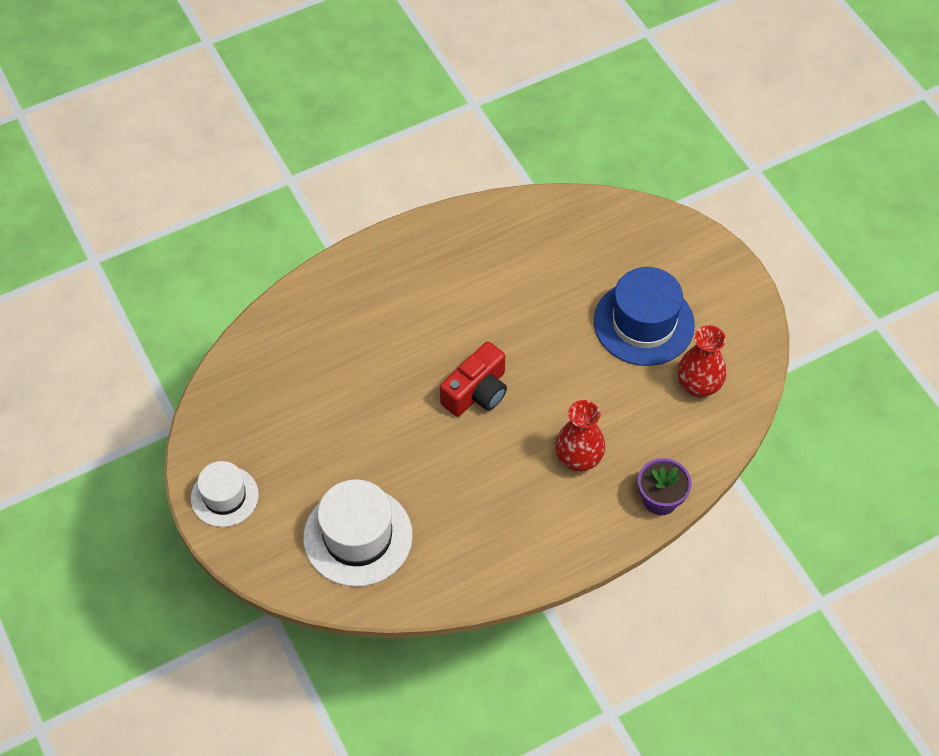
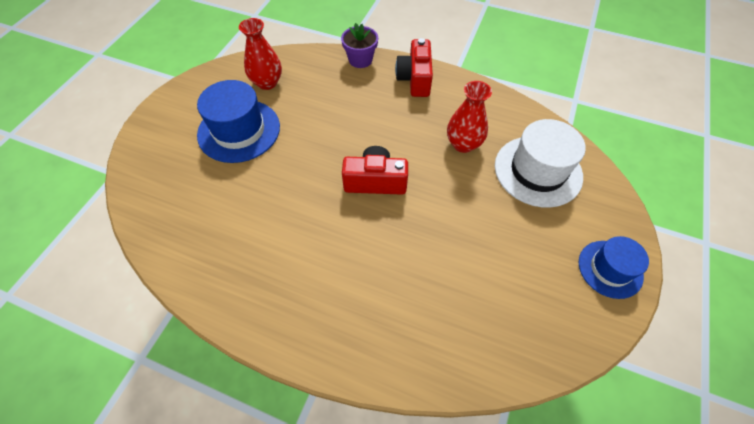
camera: 130 degrees left, 0 degrees up
(224, 496) = (610, 269): white hat -> blue hat
(578, 458) = (371, 104): red vase -> red vase (463, 144)
(579, 530) = (415, 79): none -> red camera

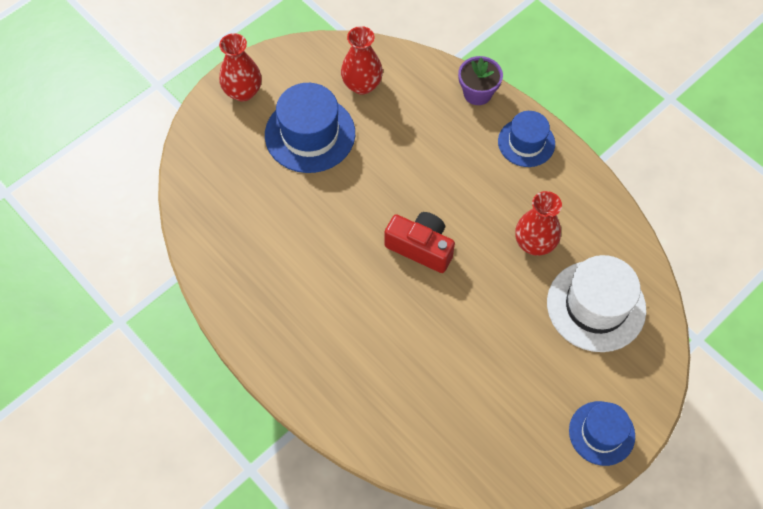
camera: 25 degrees right, 5 degrees up
(166, 119) = (243, 92): none -> red vase
(415, 79) = (526, 142): red camera -> blue hat

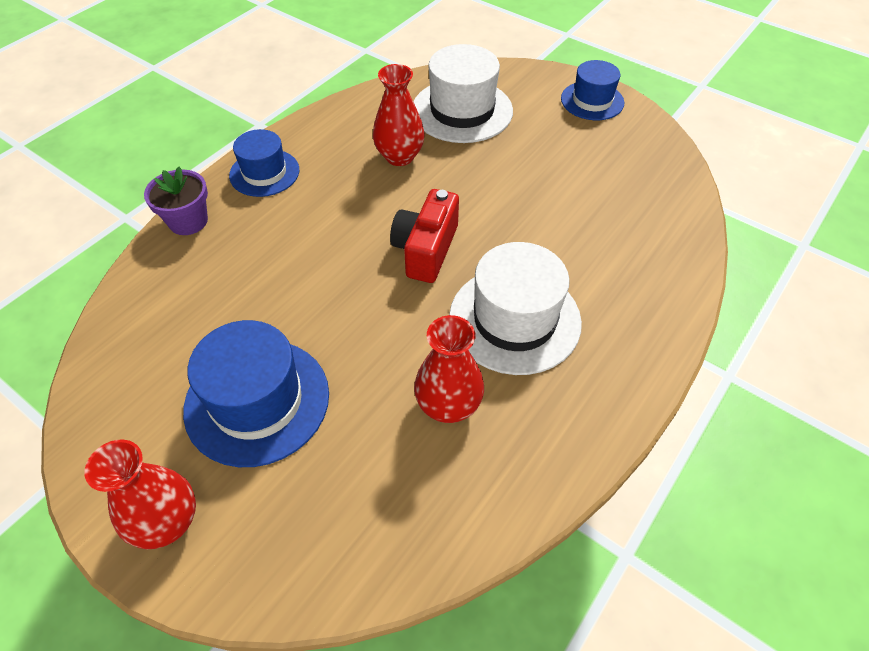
camera: 100 degrees left, 10 degrees down
(341, 295) = (514, 319): none -> white hat
(362, 85) = (165, 348): red vase -> red vase (448, 405)

